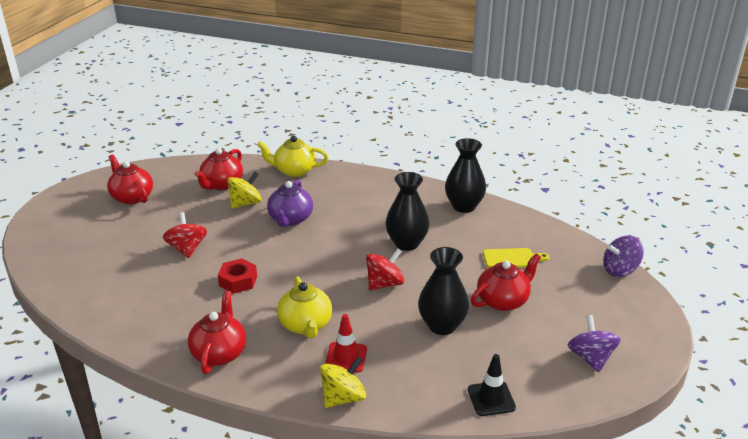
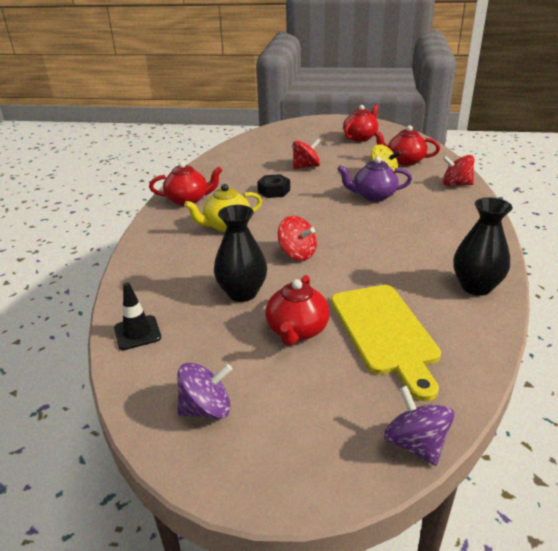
camera: 80 degrees right, 0 degrees up
(238, 281) = (274, 191): red nut -> black nut
(294, 171) = (456, 184): yellow teapot -> red spinning top
(343, 397) = (141, 254): yellow spinning top -> none
(346, 357) = (189, 249): red traffic cone -> none
(406, 243) = (372, 257): black vase -> none
(503, 300) = (297, 330): red teapot -> red teapot turned 60 degrees clockwise
(512, 258) = (385, 332): yellow cutting board -> yellow cutting board, size x1.94

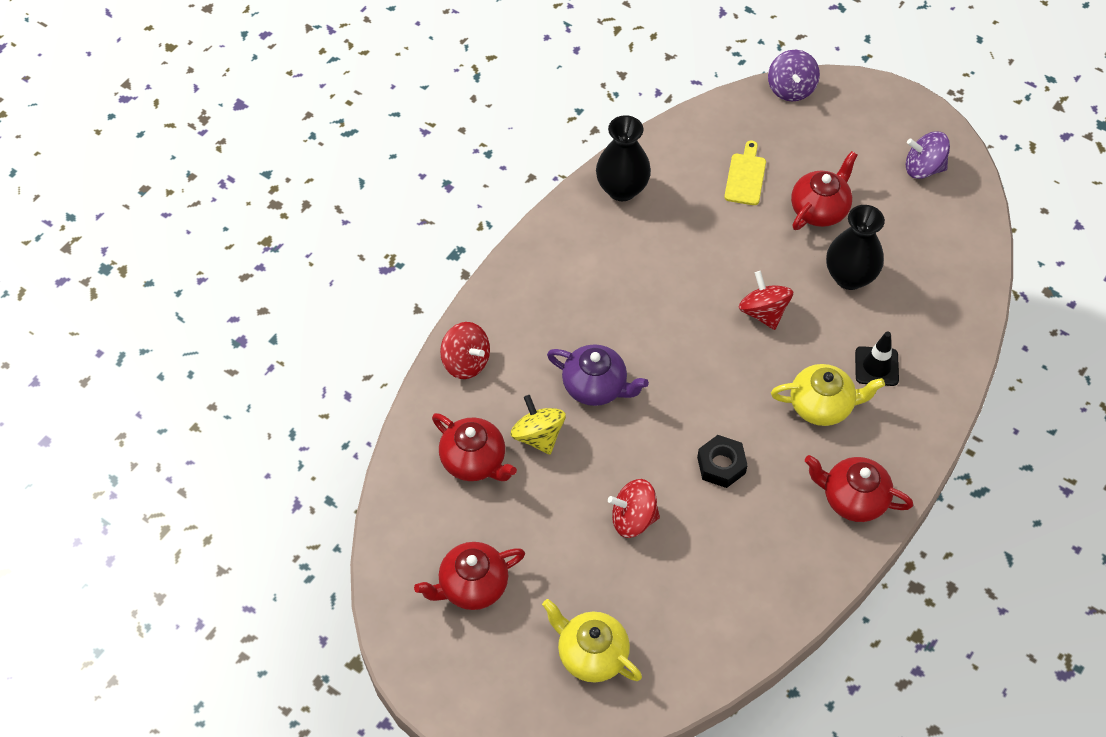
camera: 155 degrees left, 25 degrees up
(137, 333) = (965, 267): black traffic cone -> black traffic cone (876, 366)
(291, 137) = (591, 654): none -> yellow teapot
(385, 332) = (745, 176): yellow cutting board -> yellow cutting board, size x0.52

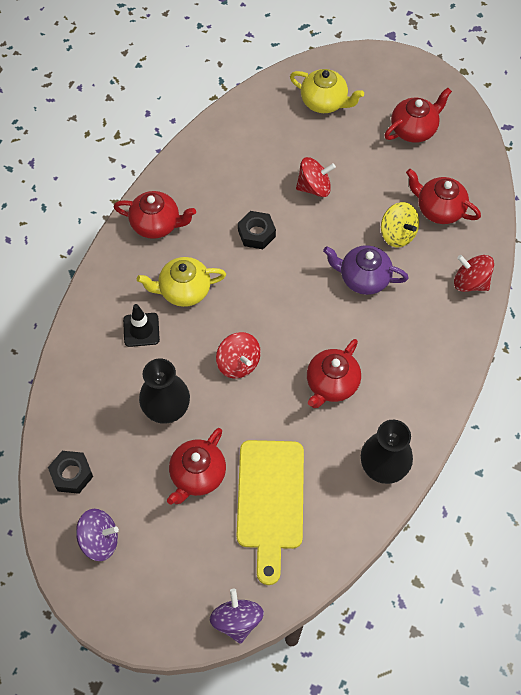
camera: 170 degrees right, 5 degrees up
(660, 275) = (331, 384): none -> red teapot
(745, 176) = (270, 501): yellow cutting board -> yellow cutting board, size x1.94
(954, 229) = (72, 474): none -> black nut

